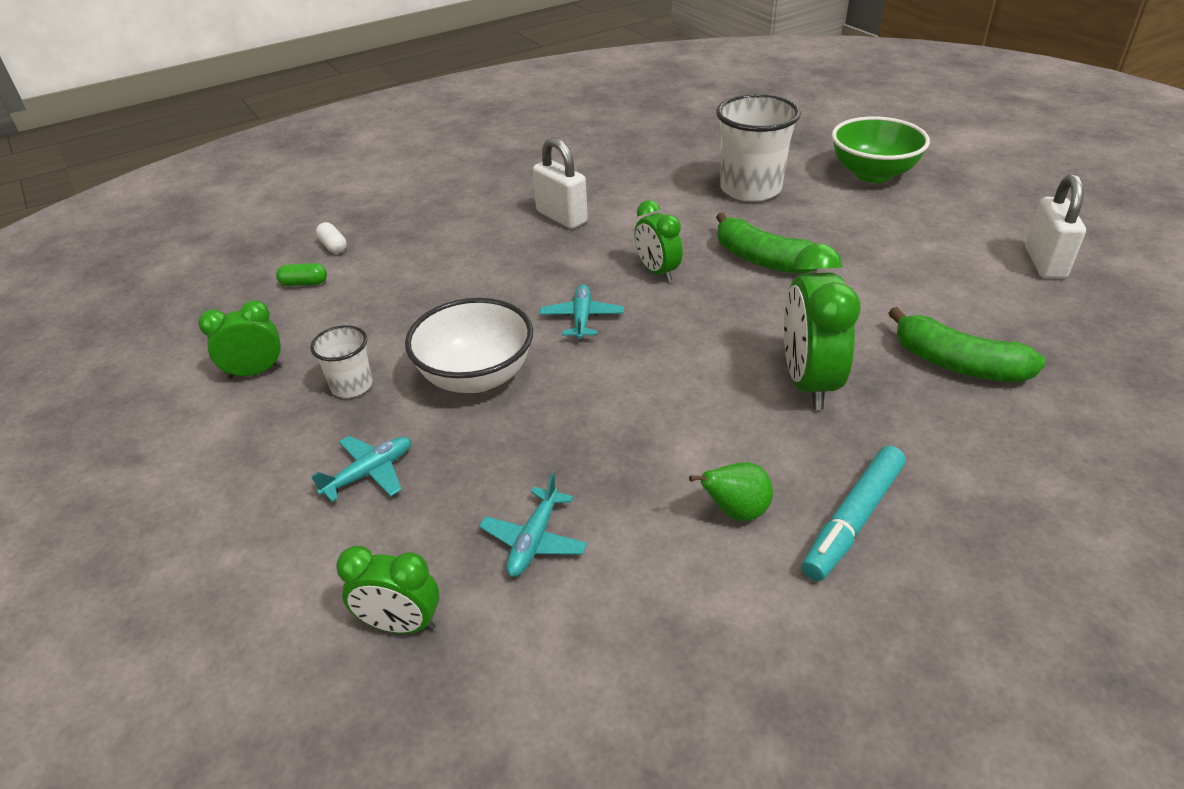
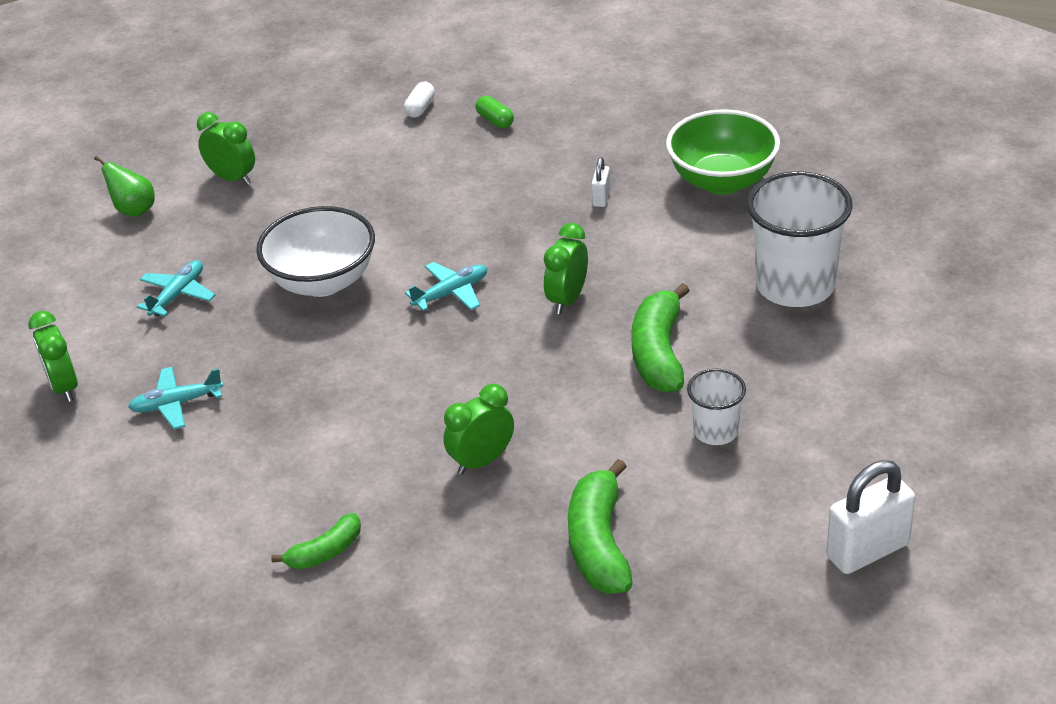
camera: 55 degrees right, 0 degrees up
(304, 283) = (356, 128): green capsule -> green capsule (495, 120)
(352, 386) = (258, 230): white cup -> white cup (716, 431)
(369, 473) = (178, 295): turquoise plane -> turquoise plane turned 75 degrees counterclockwise
(561, 217) = (601, 198): white padlock -> white padlock, size x0.49
(735, 511) = (284, 486): green pear -> green pear (134, 210)
(808, 382) = (482, 461): green clock -> green clock, size x0.61
(853, 520) = (325, 552): turquoise marker -> green banana
(872, 174) = (937, 356): green bowl -> green bowl (722, 181)

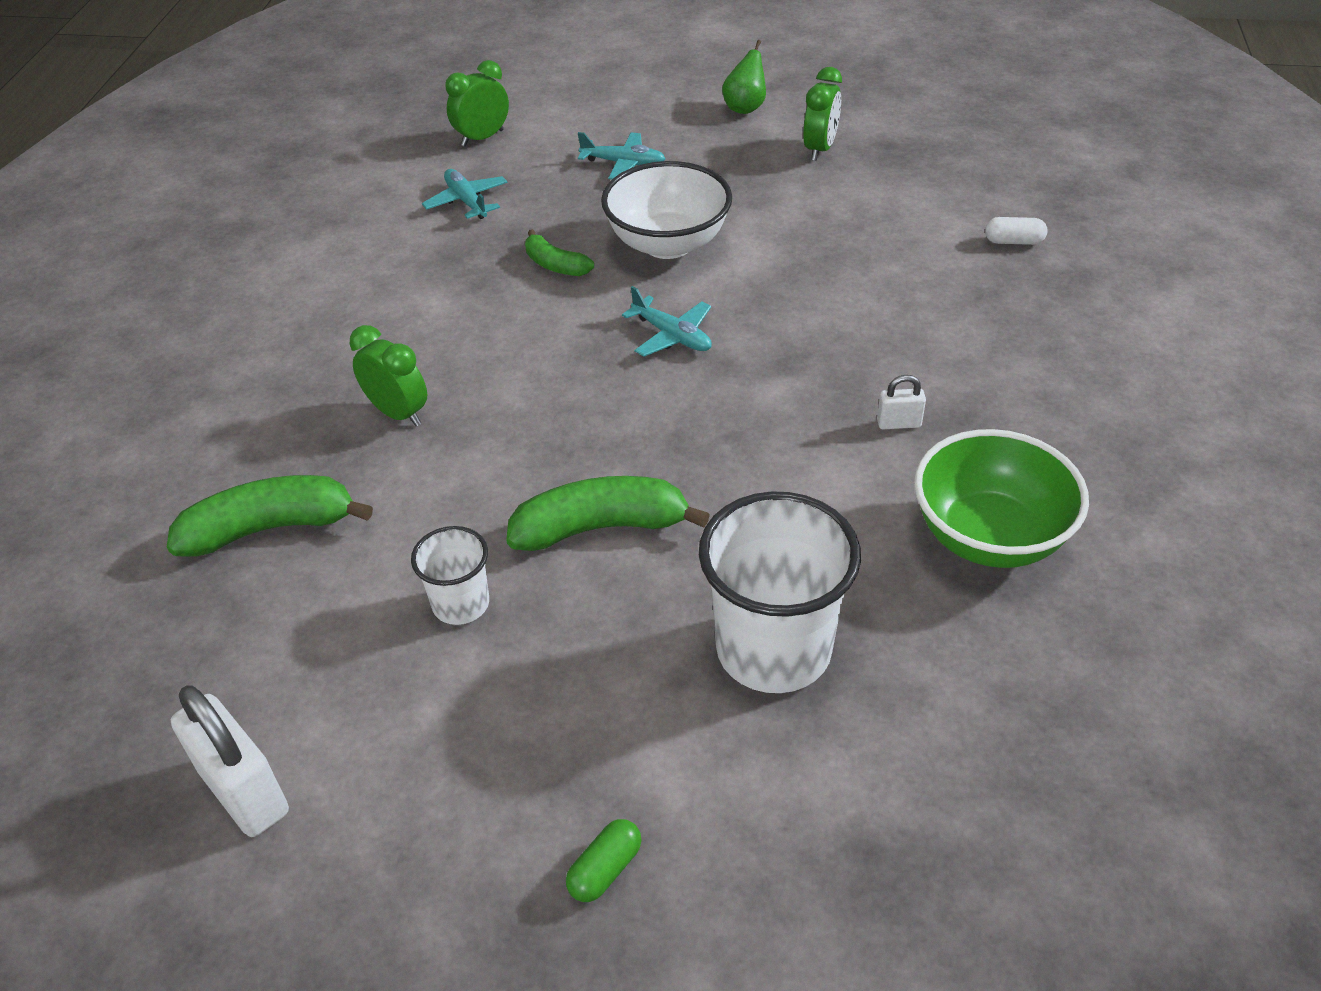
camera: 75 degrees right, 5 degrees up
(325, 552) = (268, 335): green banana -> green banana (555, 265)
(495, 120) = (1020, 303): green capsule -> green capsule (605, 869)
(567, 299) = (685, 429): green clock -> none

